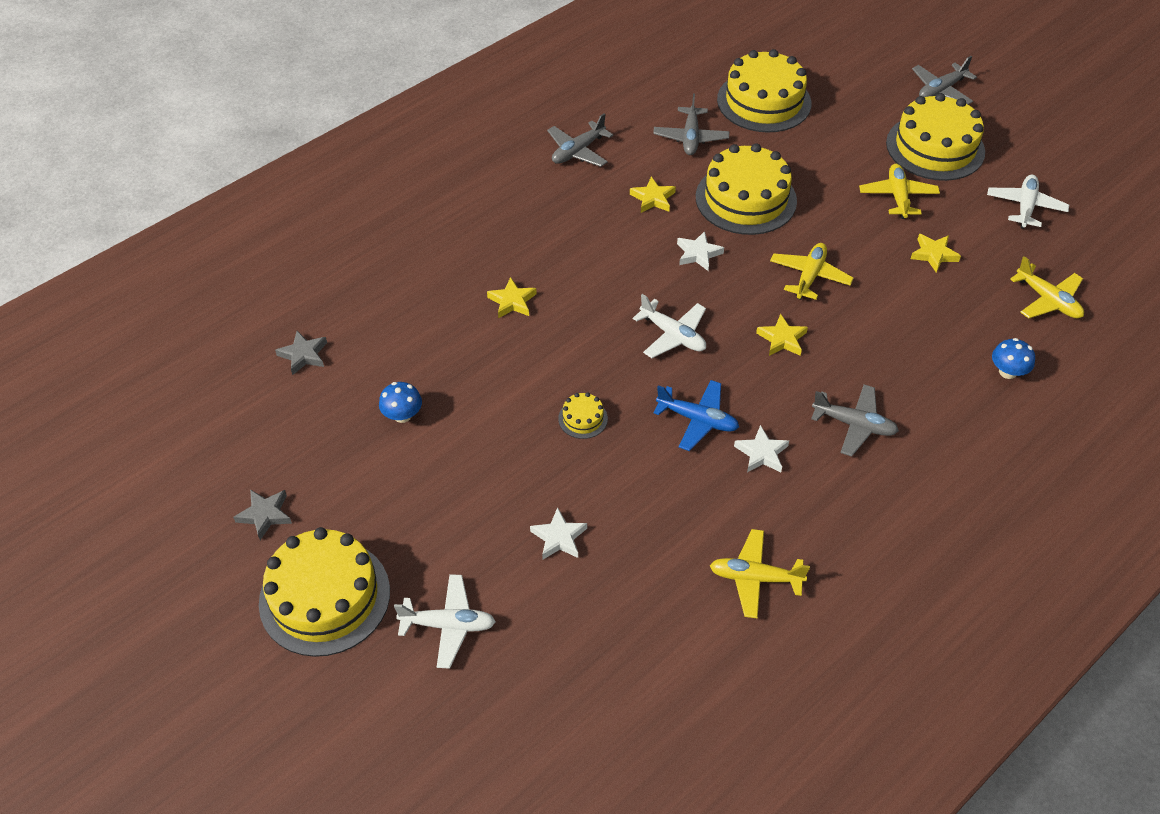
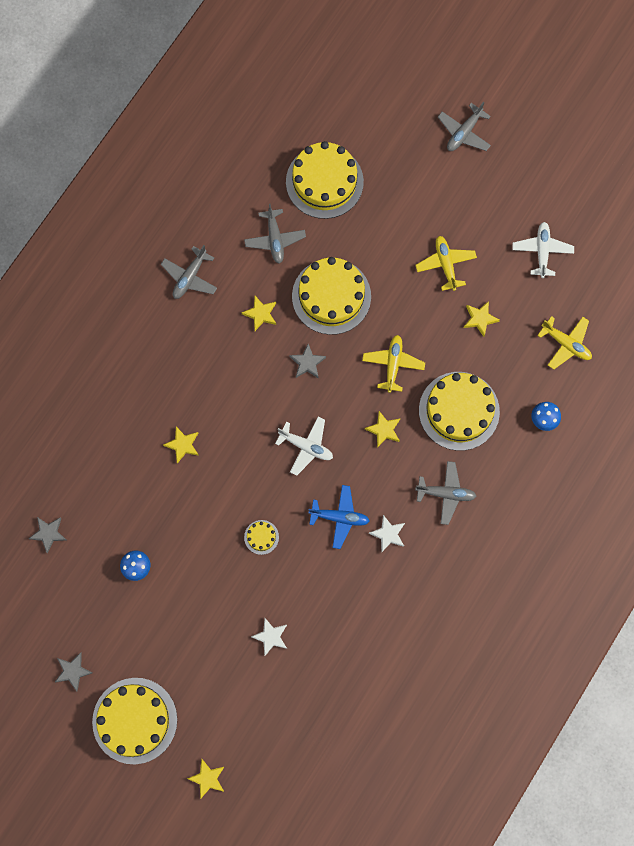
camera: 15 degrees left, 25 degrees up
(402, 702) = (207, 778): none -> yellow star
(448, 625) = (219, 719): white plane -> none
(698, 254) = (307, 363): white star -> grey star
(755, 578) = (402, 633): yellow plane -> none
(935, 147) = (467, 202): yellow cake -> yellow cake (459, 411)

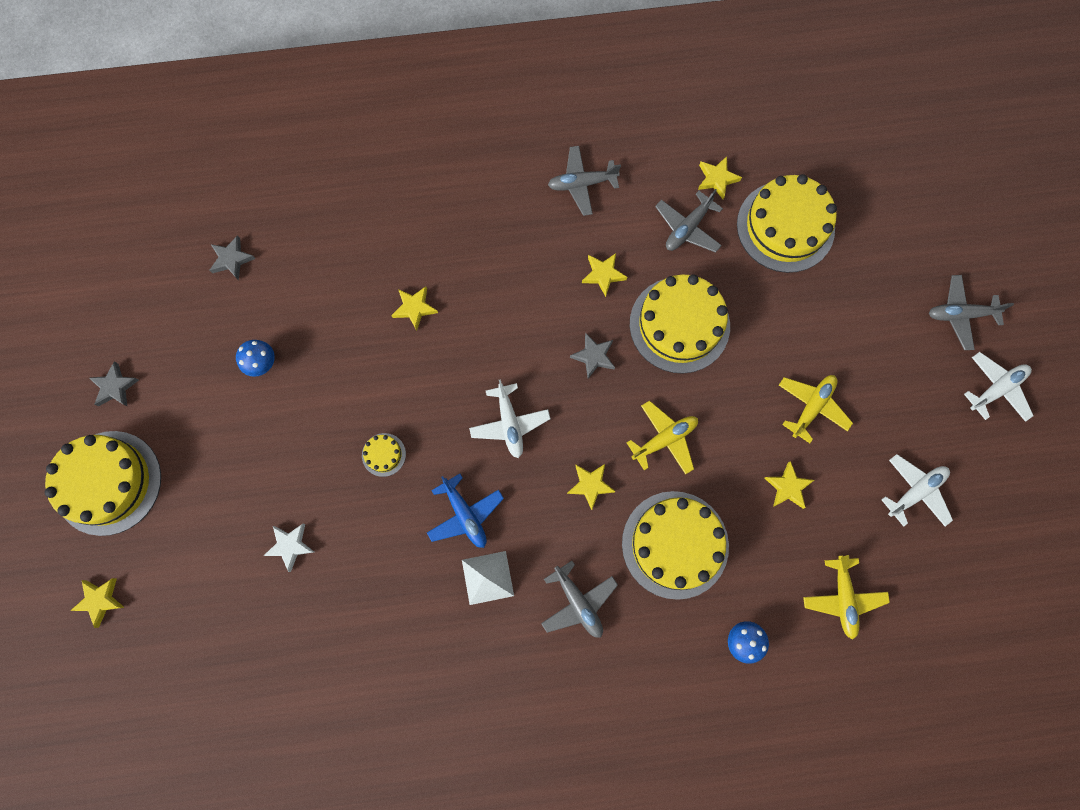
camera: 50 degrees right, 0 degrees up
(258, 194) = (716, 179): none -> yellow star
(388, 534) = (487, 577): white star -> white pyramid
(523, 153) = (996, 389): none -> white plane

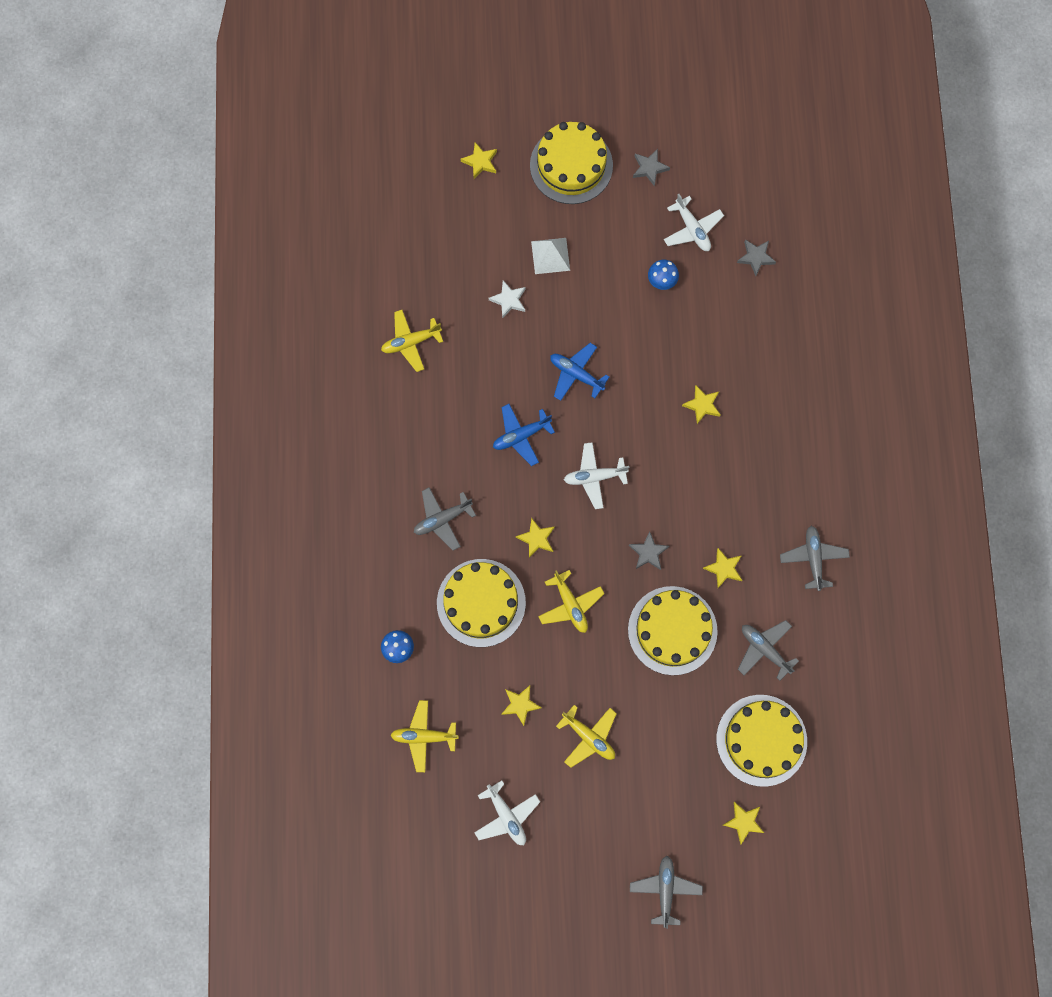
camera: 95 degrees right, 0 degrees up
(350, 668) = (411, 342): none -> yellow plane
(383, 454) = (576, 374): yellow cake -> blue plane
(487, 577) = (469, 450): white pyramid -> white pyramid (550, 256)
(716, 179) = (813, 683): yellow star -> yellow star (743, 822)
(996, 389) = (592, 909): white plane -> white plane (692, 229)

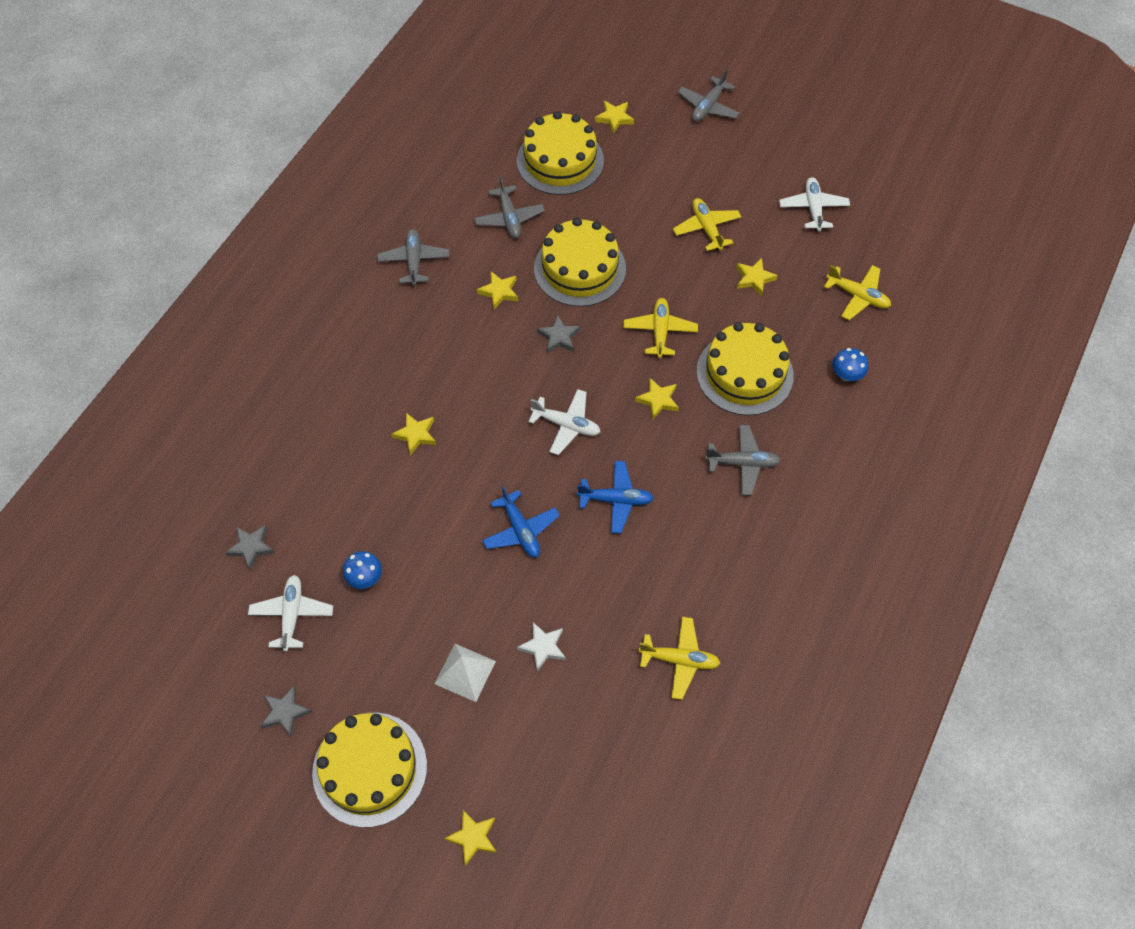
camera: 150 degrees left, 15 degrees down
(813, 558) = (414, 261): grey plane -> grey plane turned 150 degrees clockwise

